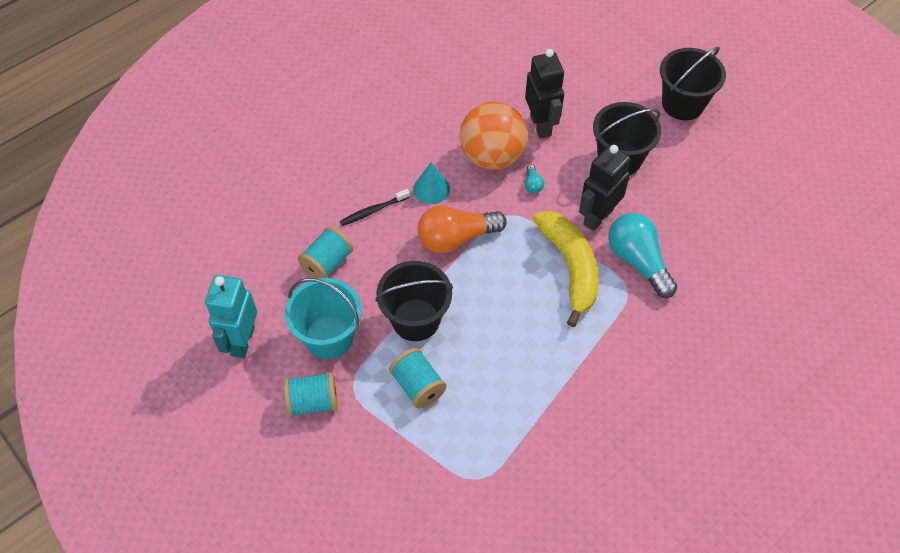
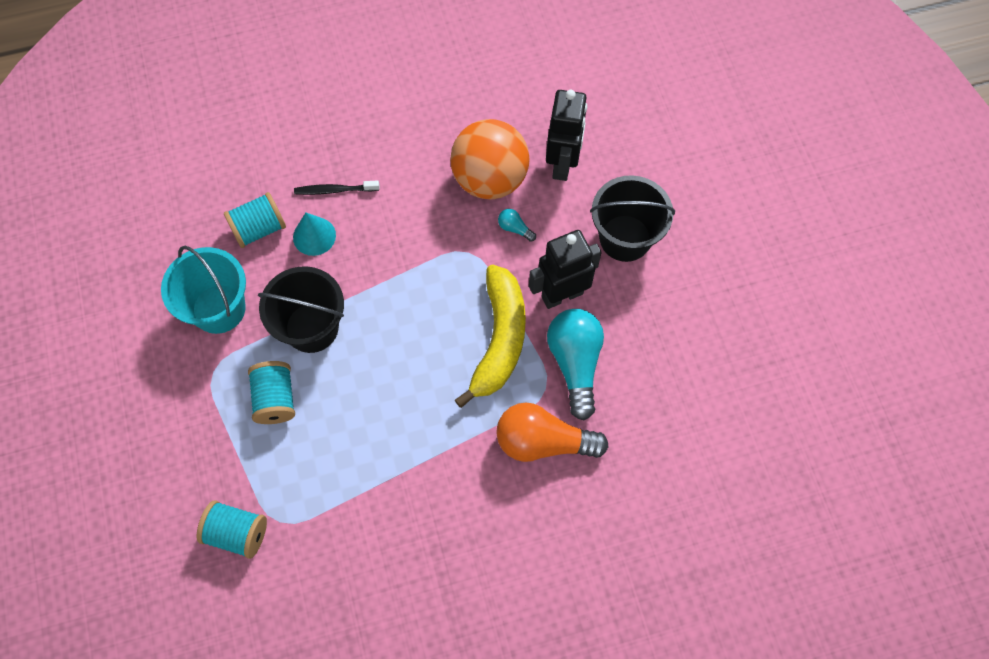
camera: 25 degrees right, 10 degrees up
(242, 341) = (136, 276): turquoise robot -> none
(313, 402) = (168, 370): turquoise spool -> turquoise spool (237, 533)
(431, 189) = (406, 190): turquoise cone -> turquoise cone (314, 236)
(456, 238) = (401, 256): orange light bulb -> orange light bulb (543, 441)
(532, 184) = (514, 228): turquoise light bulb -> turquoise light bulb turned 105 degrees clockwise
(683, 104) = (735, 201): black bucket -> none

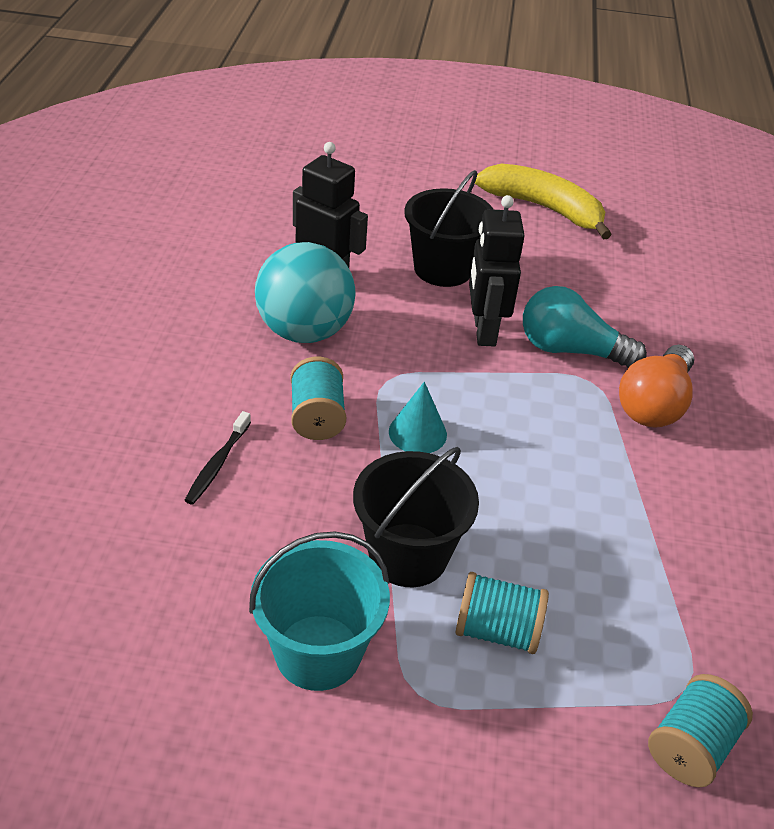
camera: 70 degrees left, 25 degrees down
(259, 229) = (218, 561): turquoise spool -> turquoise spool (317, 417)
(314, 236) = (271, 507): turquoise cone -> turquoise cone (417, 433)
(490, 179) = (304, 331): orange ball -> turquoise ball
(499, 339) = (514, 394): yellow banana -> yellow banana (543, 208)
(514, 228) = (381, 335): turquoise light bulb -> none

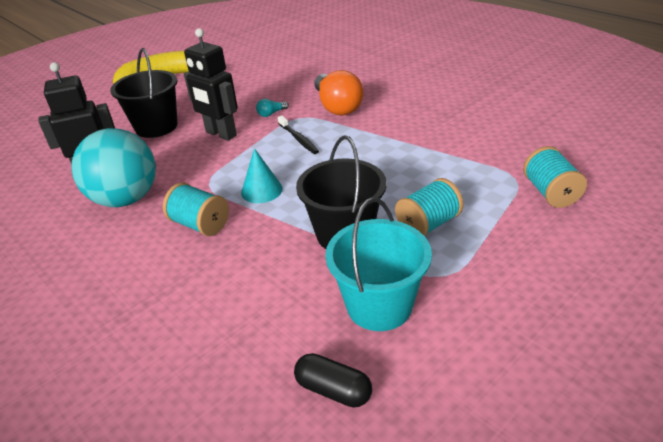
camera: 45 degrees left, 5 degrees down
(174, 674) = (333, 390): none -> black capsule
(217, 464) = (182, 288): black toothbrush -> black toothbrush (298, 139)
(570, 350) = (271, 114): turquoise light bulb -> turquoise light bulb, size x0.42

